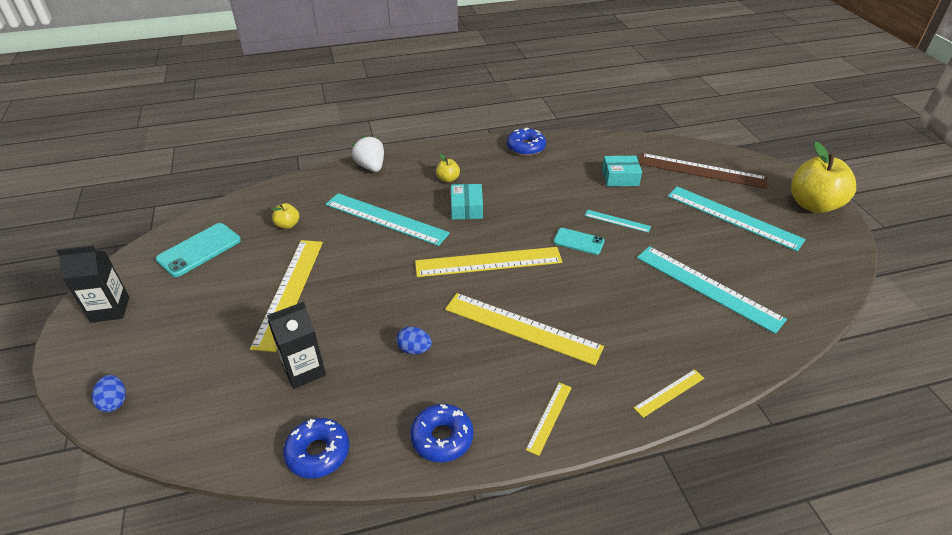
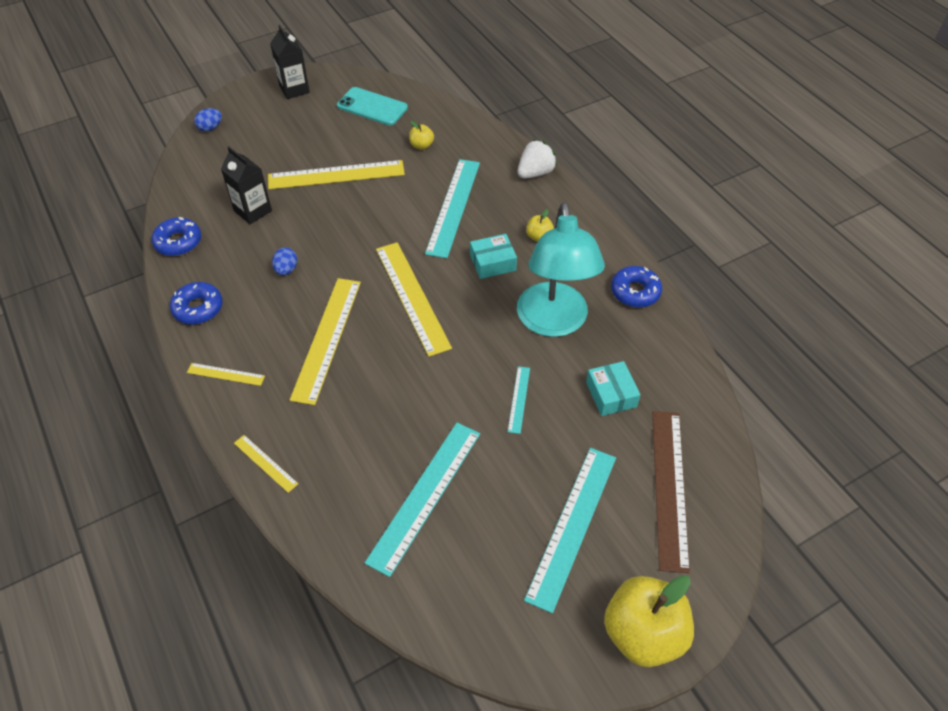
camera: 75 degrees right, 10 degrees up
(544, 189) = (553, 322): none -> turquoise lamp
(578, 241) = (468, 366): turquoise phone -> none

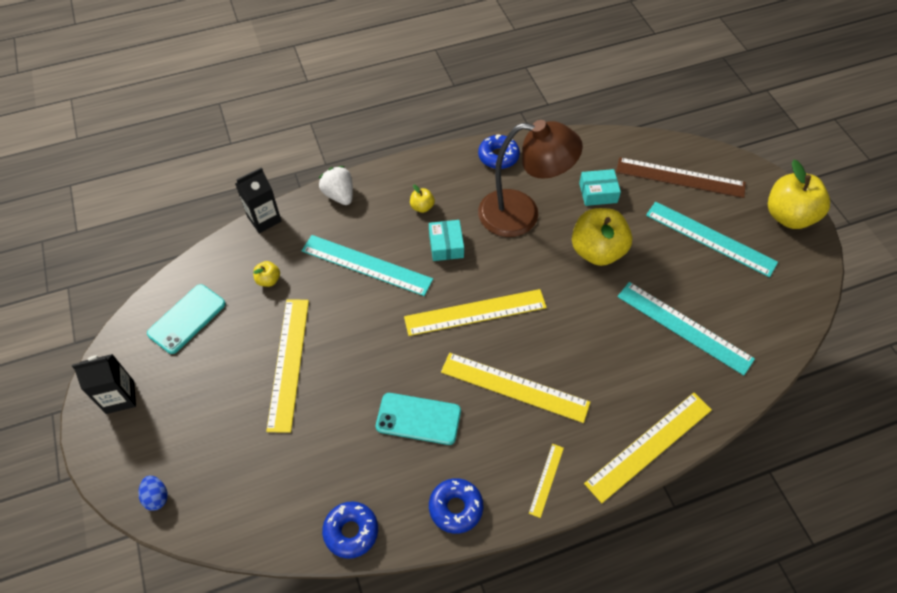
camera: 80 degrees left, 5 degrees up
(253, 211) = (321, 450): black carton -> black carton (264, 219)
(265, 463) = (649, 446): yellow ruler -> yellow ruler, size x2.08
(286, 270) = (418, 419): blue egg -> turquoise phone
(519, 399) = (597, 251): turquoise ruler -> yellow apple
(553, 322) = (522, 214): turquoise lamp -> brown lamp

